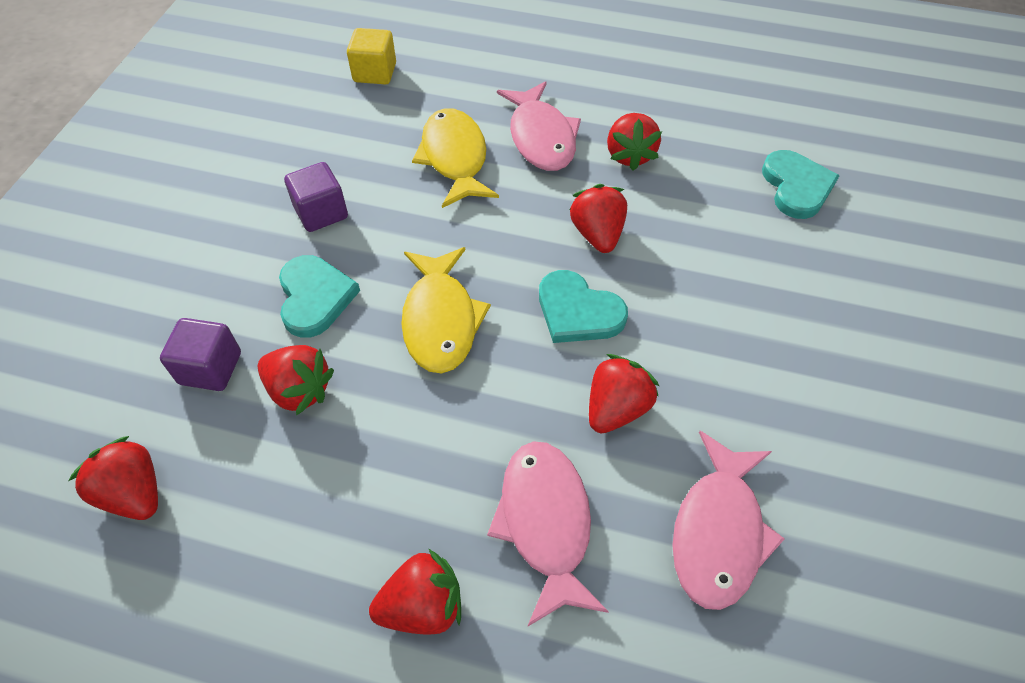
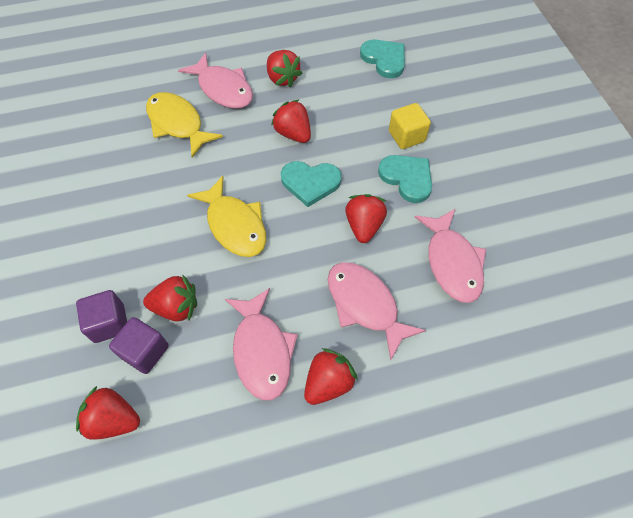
camera: 30 degrees left, 5 degrees up
(315, 297) = (147, 248): turquoise heart -> turquoise heart (407, 178)
(321, 212) = (113, 195): purple cube -> purple cube (145, 351)
(365, 507) = (262, 350): none -> pink fish
(375, 73) = (86, 90): yellow cube -> yellow cube (406, 136)

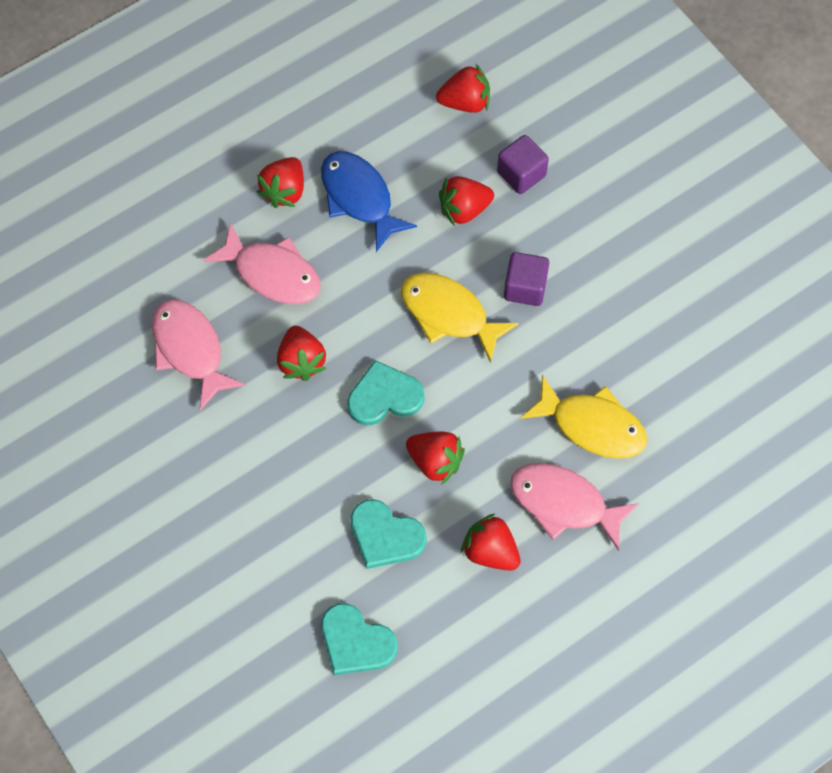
camera: 160 degrees right, 5 degrees up
(145, 351) = (471, 162): purple cube -> purple cube (525, 288)
(262, 350) = (359, 198): pink fish -> blue fish
(406, 136) = (285, 508): yellow cube -> none
(407, 178) = (268, 443): turquoise heart -> turquoise heart (385, 536)

